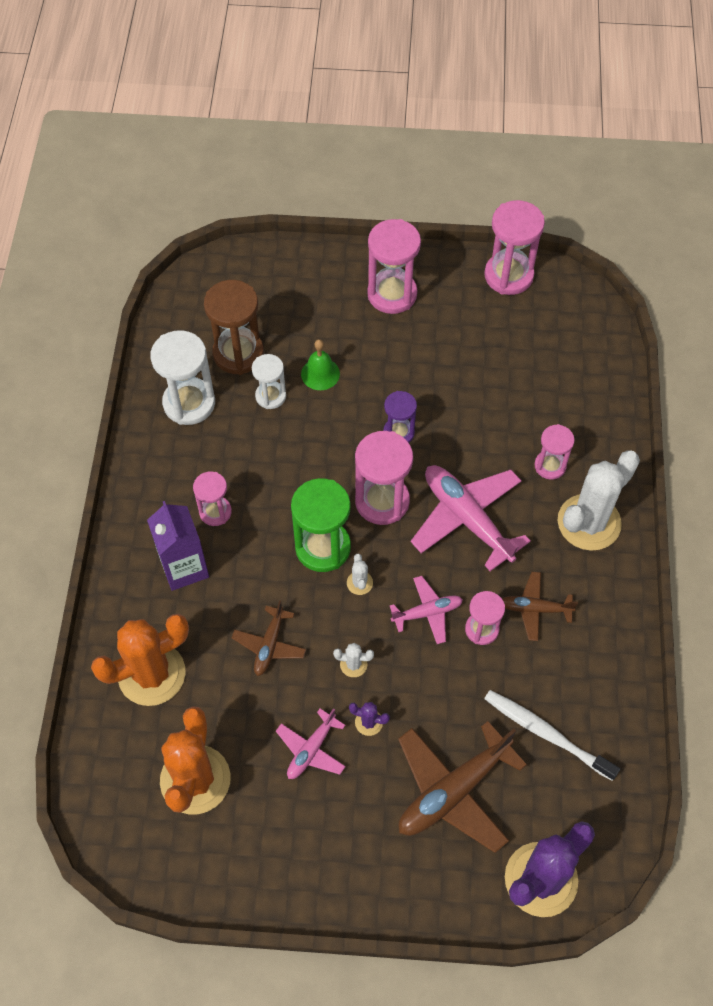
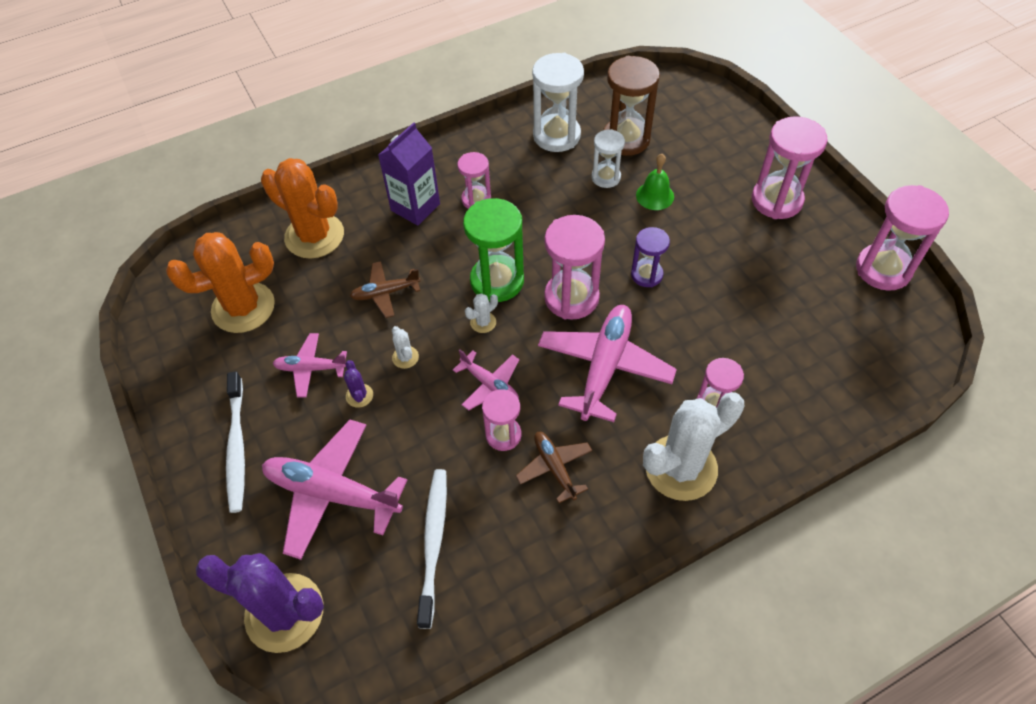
camera: 60 degrees right, 5 degrees down
(355, 852) = (237, 447): none -> white toothbrush
(453, 791) = (332, 493): brown plane -> pink plane
(589, 522) = (681, 468): white cactus -> white cactus turned 45 degrees counterclockwise

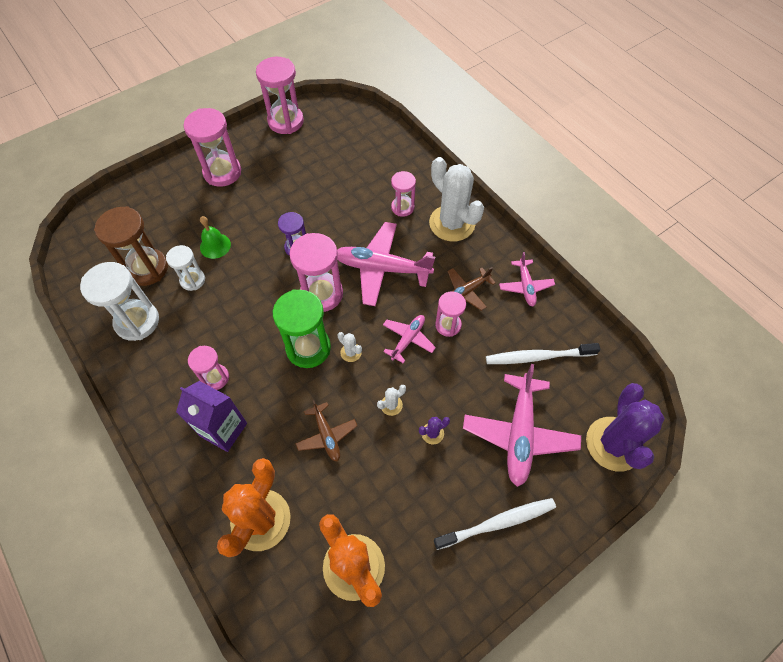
camera: 100 degrees left, 5 degrees up
(311, 368) = (413, 480): pink plane -> pink plane (525, 286)

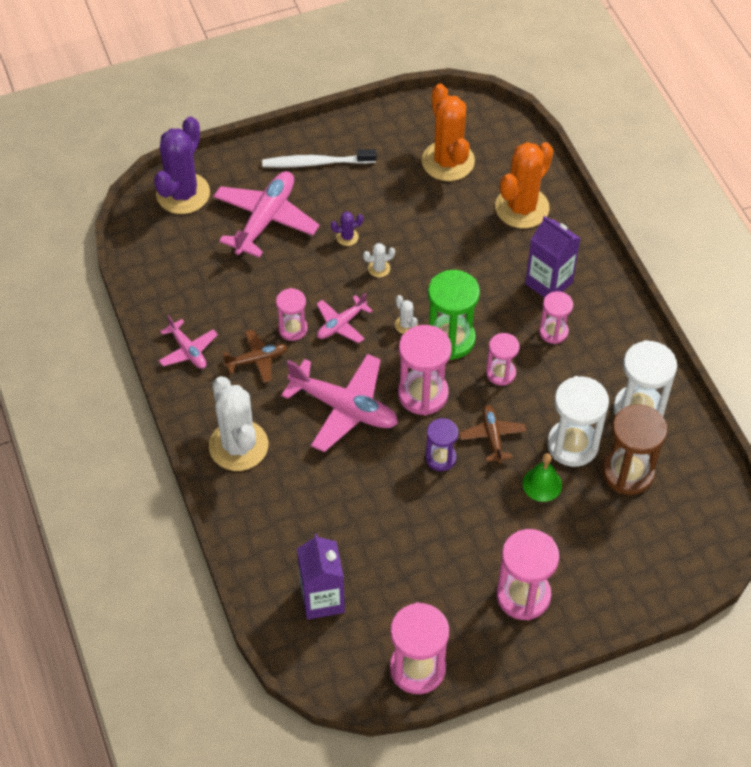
camera: 165 degrees left, 5 degrees down
(192, 280) = (572, 445): white hourglass -> white hourglass, size x1.69
(327, 435) = (449, 257): brown plane -> brown plane (492, 436)
(357, 144) = (322, 599): none -> purple carton
(402, 207) = (292, 482): pink hourglass -> pink hourglass (501, 373)
(525, 286) = (188, 350): pink plane -> pink plane turned 135 degrees clockwise
(538, 357) = (213, 278): white toothbrush -> none

